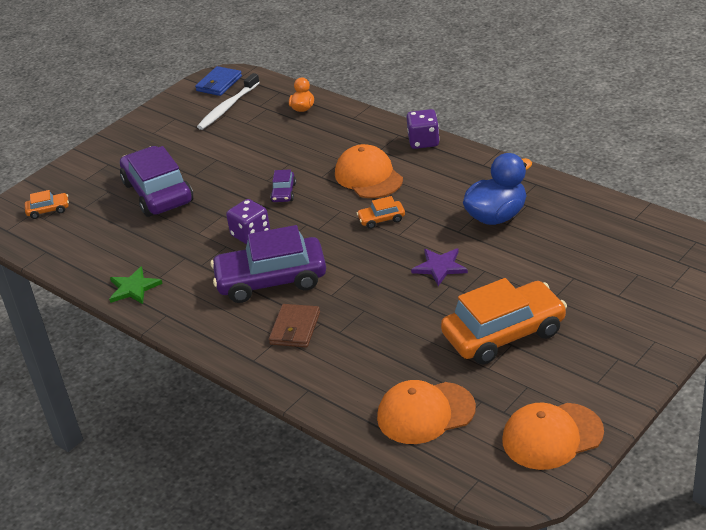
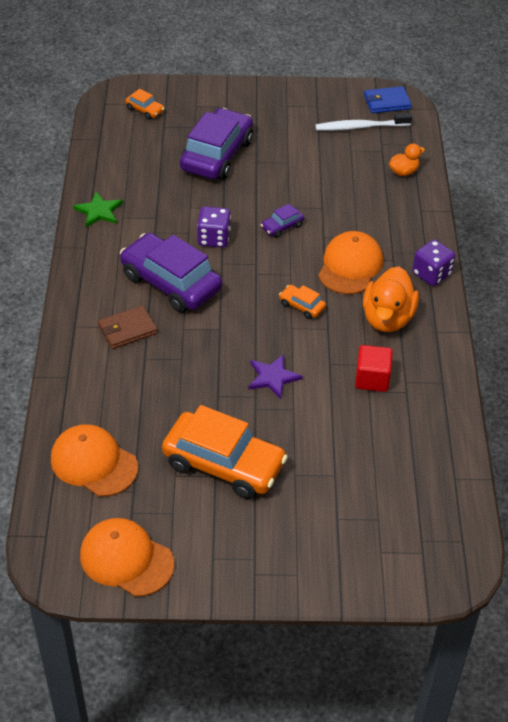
camera: 45 degrees right, 10 degrees up
(444, 182) = (387, 318): none -> orange duck
(496, 216) = (372, 379): blue duck -> red cube

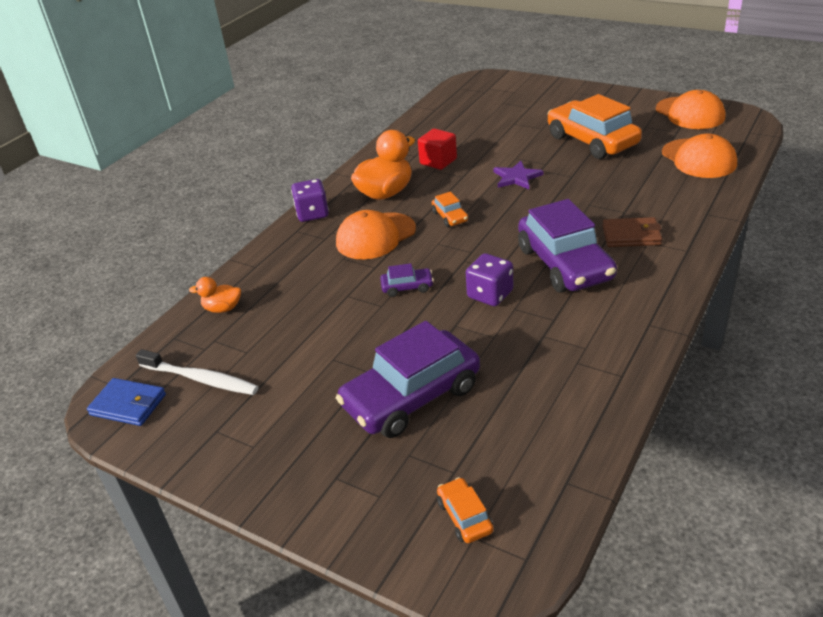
camera: 145 degrees left, 10 degrees down
(99, 211) = (614, 364): green star -> none

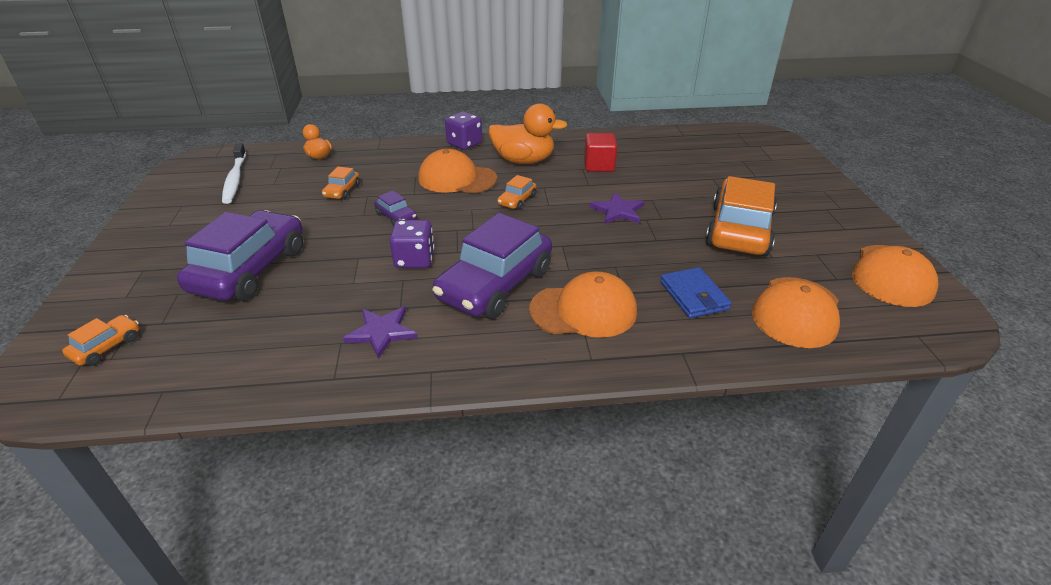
camera: 50 degrees right, 0 degrees up
(128, 404) = (198, 166): blue wallet -> blue wallet (693, 295)
(320, 308) = (342, 191): none -> orange car
(411, 397) = (250, 269): purple car -> purple car turned 90 degrees clockwise
(581, 337) = (382, 332): none -> purple star
(631, 235) = (583, 310): brown wallet -> orange cap

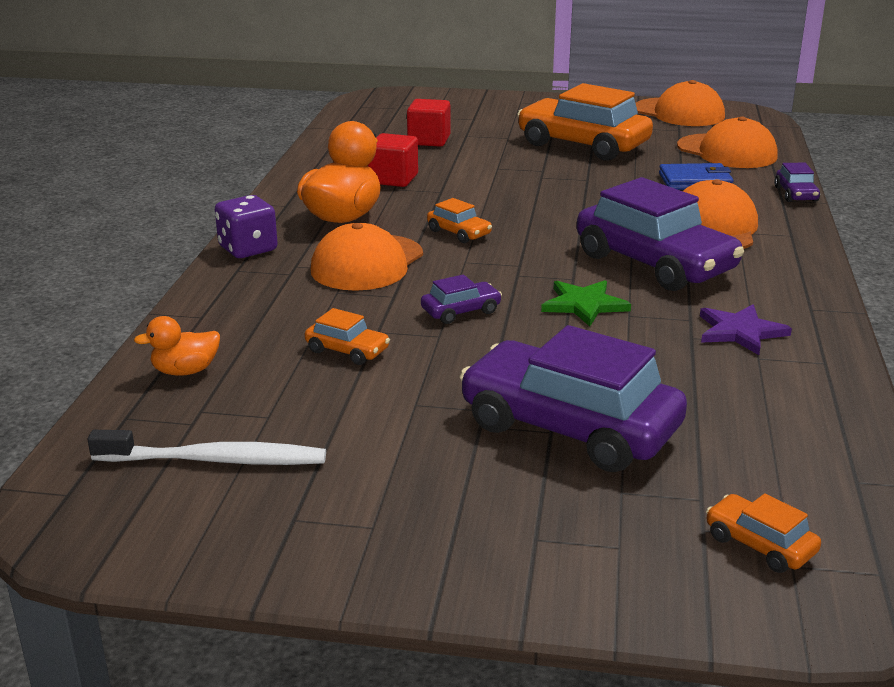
camera: 75 degrees left, 10 degrees down
(414, 259) = (584, 305): purple dice -> green star
(618, 211) = (516, 186): purple star -> none
(687, 166) = (429, 140): none -> red cube
(704, 362) = (796, 194): none -> purple car

